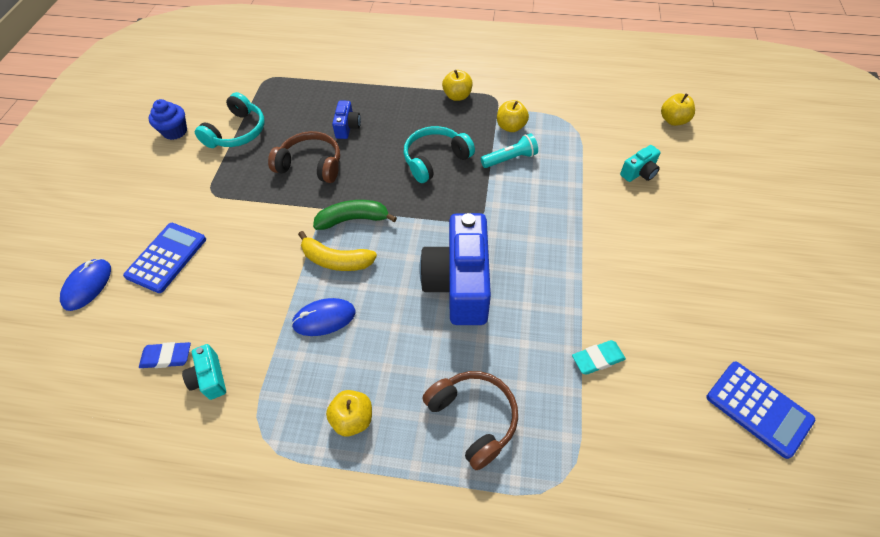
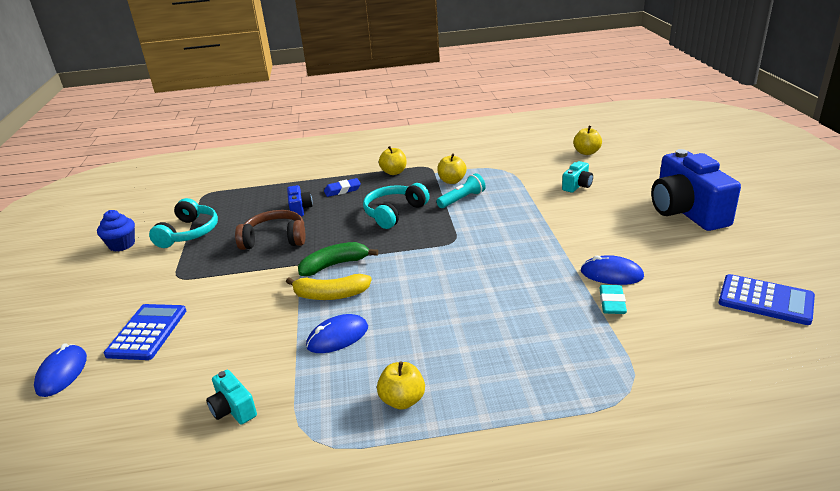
camera: 15 degrees left, 25 degrees down
(166, 357) = (177, 405): blue eraser -> blue eraser (342, 190)
(459, 283) = (458, 284): blue camera -> blue camera (686, 212)
(473, 418) = (522, 369): brown headphones -> none
(597, 359) = (612, 302): turquoise eraser -> turquoise eraser turned 45 degrees counterclockwise
(615, 318) = (611, 274): none -> blue mouse

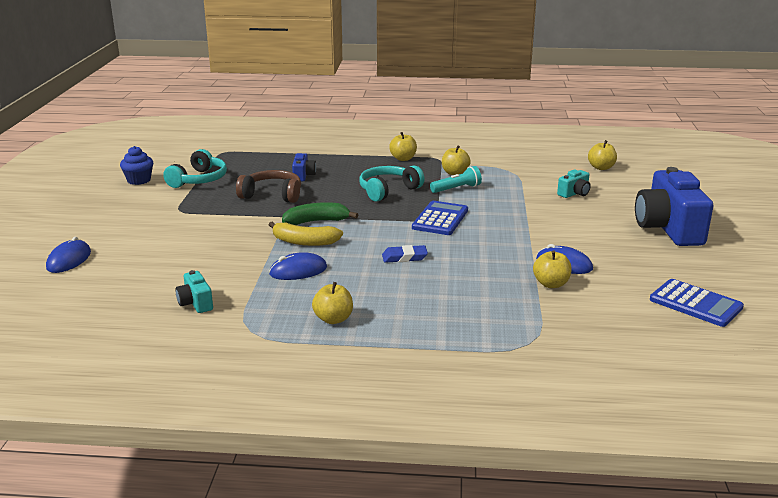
camera: 10 degrees right, 5 degrees down
(147, 332) = (143, 244): blue calculator -> blue calculator (440, 219)
(342, 190) = (348, 166): blue eraser -> blue eraser (404, 257)
(612, 302) = (551, 284): turquoise eraser -> yellow apple

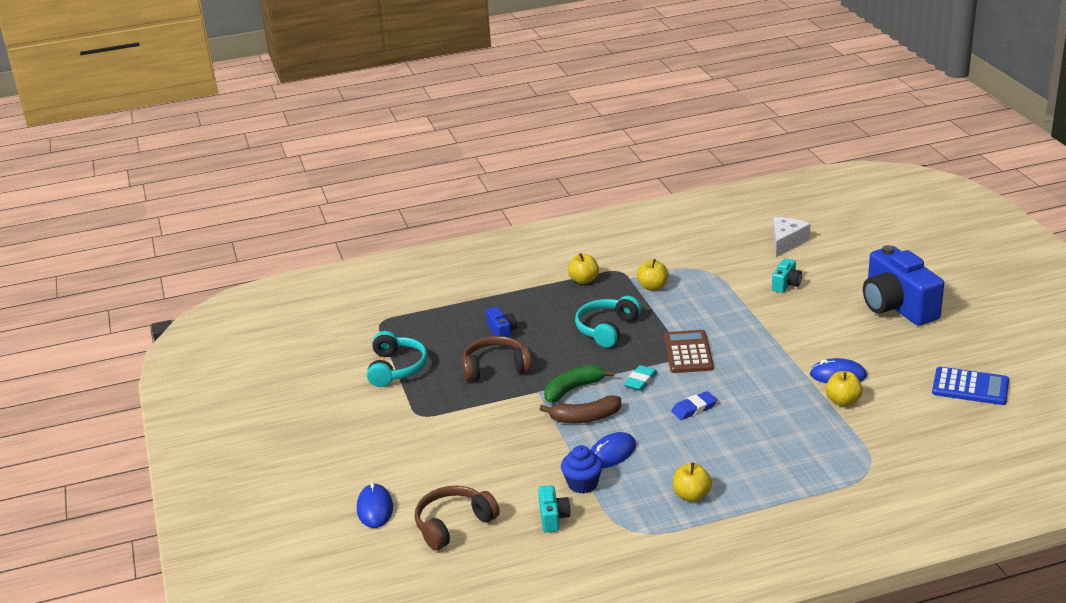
camera: 20 degrees left, 5 degrees up
(112, 286) = (453, 524): none -> brown headphones
(139, 180) = (330, 387): blue cupcake -> blue cupcake (582, 484)
(195, 303) = (553, 518): turquoise camera -> turquoise camera turned 135 degrees counterclockwise
(304, 242) = (585, 418): yellow banana -> brown banana
(378, 228) = (640, 381): none -> turquoise eraser
(440, 219) = (688, 352): blue calculator -> brown calculator
(457, 189) = (672, 308): turquoise flashlight -> none
(601, 167) = (786, 242): yellow apple -> white cheese

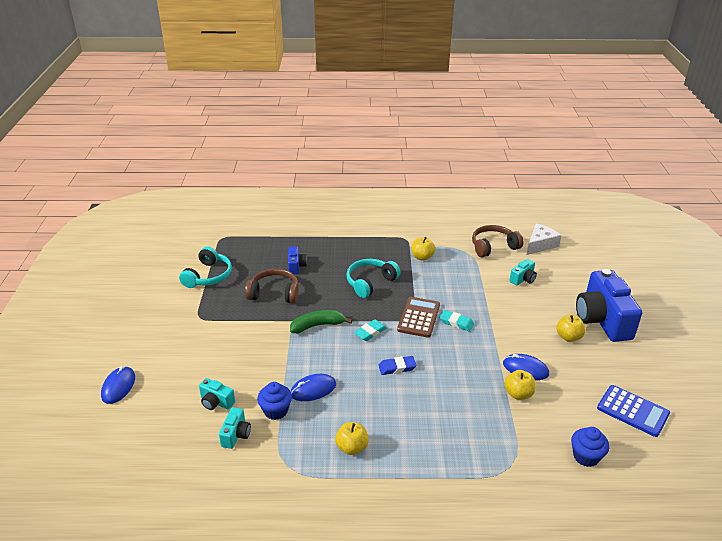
camera: 15 degrees right, 5 degrees up
(453, 524) = (162, 418): brown headphones -> brown headphones (493, 247)
(506, 493) = (216, 402): none -> turquoise camera
(584, 280) = (376, 240): yellow apple -> yellow apple (568, 337)
(585, 418) = (312, 352): brown banana -> none
(735, 348) = (456, 322): none -> turquoise eraser
(942, 440) = (586, 456): none -> blue cupcake

